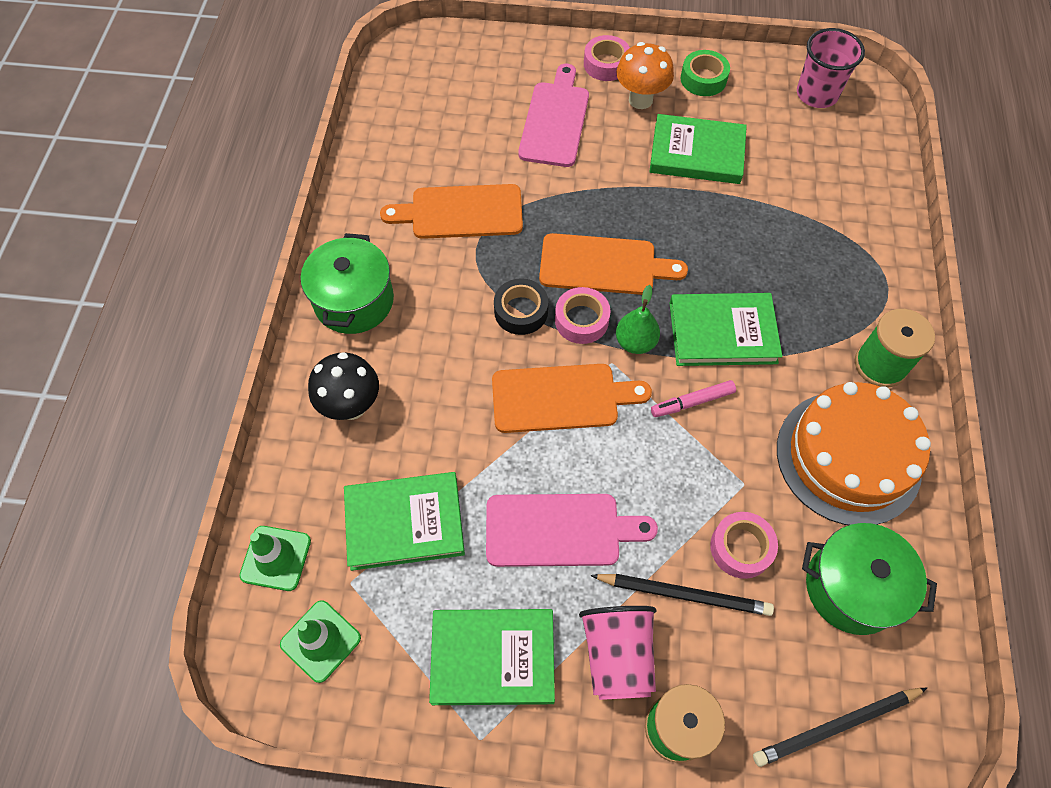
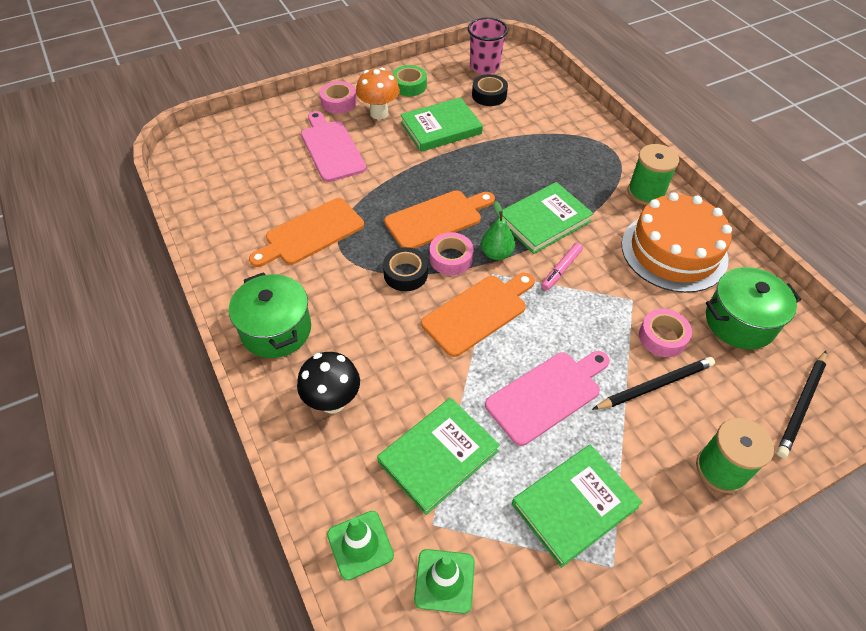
camera: 35 degrees left, 10 degrees down
(617, 656) = (649, 449): pink cup -> none
(790, 136) = (489, 95): none -> black tape

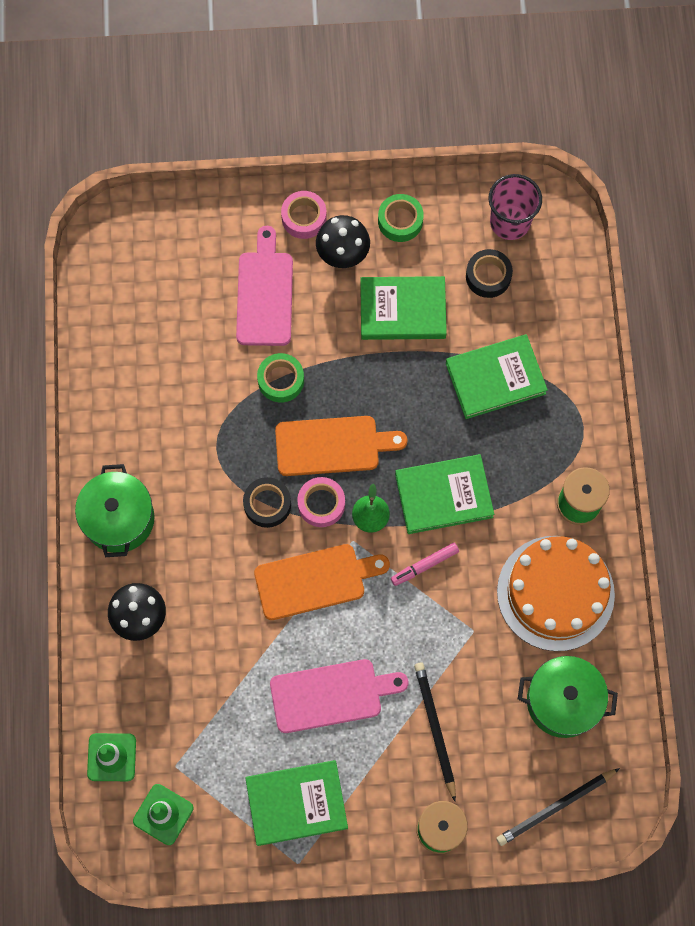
camera: 25 degrees right, 20 degrees up
(310, 233) = (195, 411): orange cutting board -> none
(372, 193) = (281, 380): none -> green tape
(379, 113) = (343, 256): orange mushroom -> black mushroom
(438, 456) = (207, 710): green book -> green book (495, 378)
(655, 385) = (435, 729): black pencil -> black pencil turned 105 degrees counterclockwise
(662, 337) = (475, 684): pink tape -> none

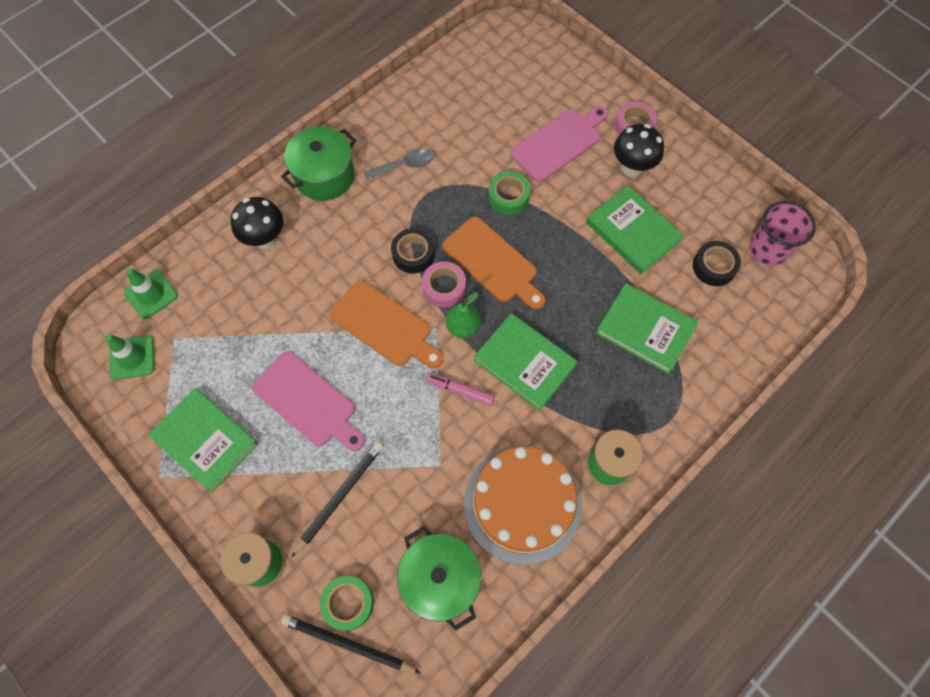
camera: 50 degrees right, 5 degrees down
(170, 441) = (404, 165): none -> grey spoon
(400, 221) = (693, 182): green tape -> green tape (348, 603)

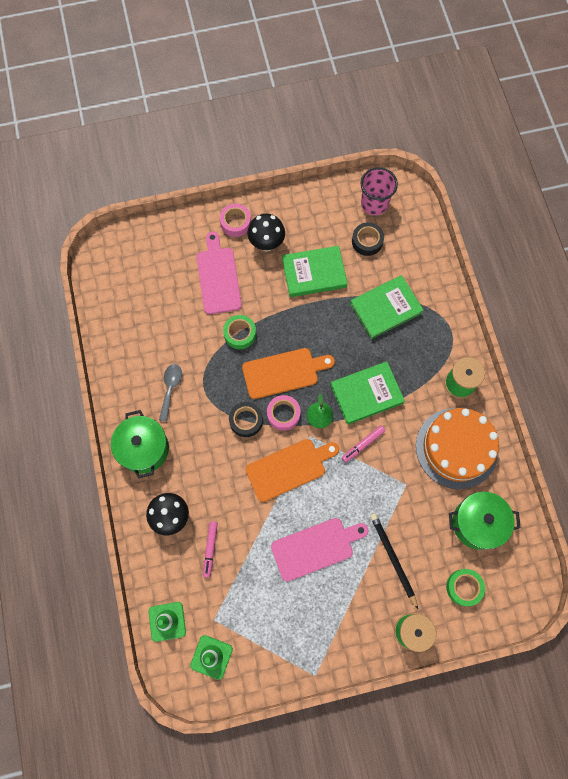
camera: 60 degrees left, 5 degrees up
(206, 440) = (305, 631): green book -> none
(250, 294) = (210, 549): none -> pink marker
(348, 644) = (489, 600): black pencil -> none

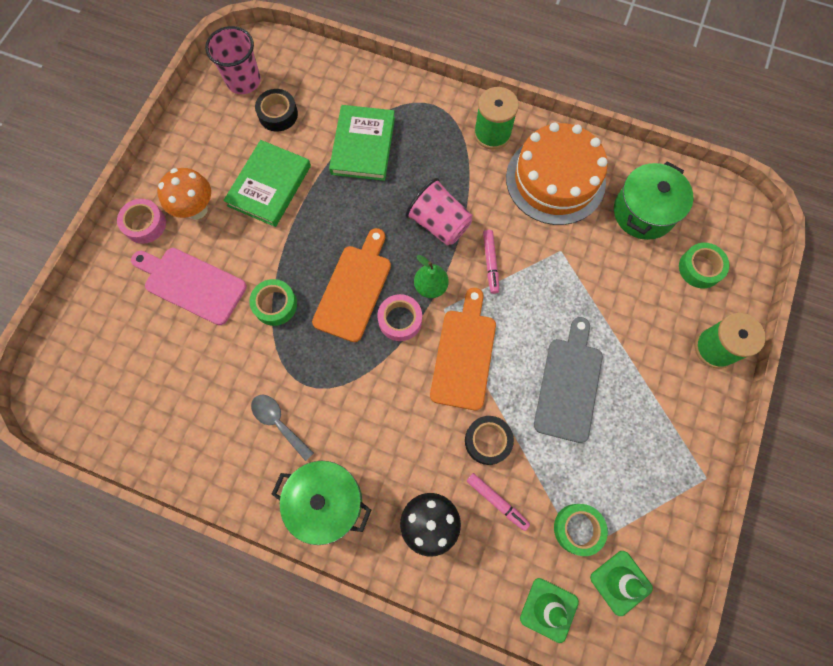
camera: 55 degrees left, 0 degrees up
(226, 610) = (578, 529): none -> green tape
(246, 420) = (378, 364): black tape -> black tape (487, 441)
(266, 244) = (196, 209): black mushroom -> orange mushroom
(316, 548) = (569, 384): pink cutting board -> grey cutting board
(366, 394) = (439, 223): green book -> pink cup
(393, 559) = (630, 315): black pencil -> none

